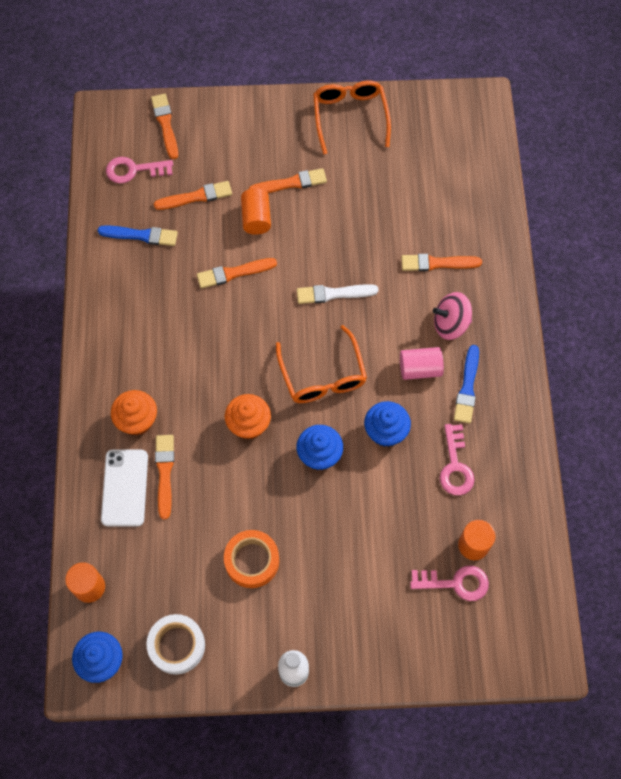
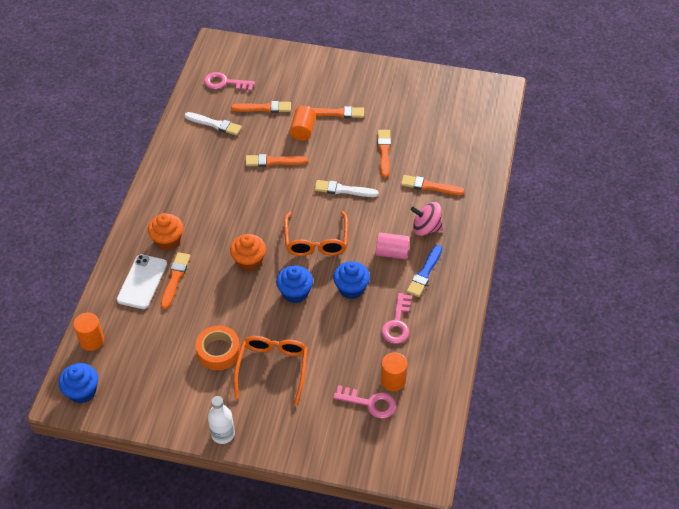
camera: 15 degrees right, 15 degrees down
(141, 235) = (215, 124): blue brush -> white brush
(165, 124) = (258, 59): orange brush -> orange brush (384, 152)
(177, 645) = (141, 395): white tape -> none
(350, 117) = (396, 80): orange glasses -> orange glasses (272, 369)

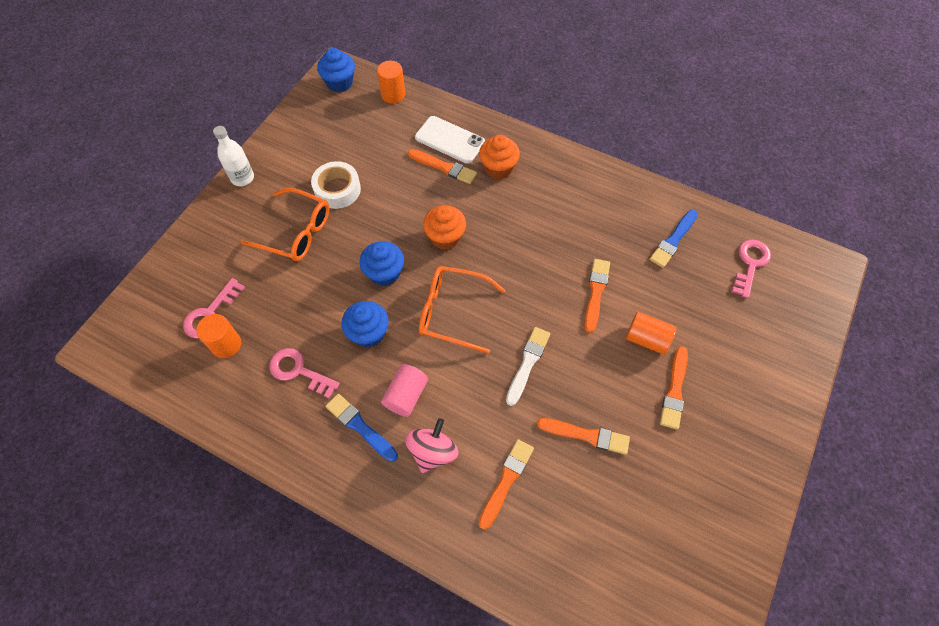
camera: 105 degrees right, 10 degrees up
(215, 124) = (673, 240): white brush -> blue brush
(218, 351) = (337, 189): orange tape -> white tape
(264, 108) = (696, 300): orange brush -> none

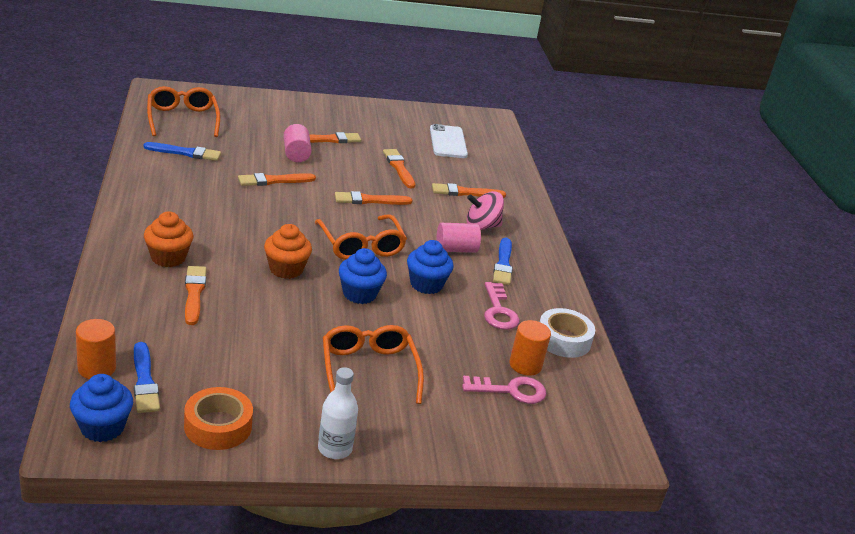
camera: 130 degrees left, 30 degrees down
(303, 131) = (218, 426): none -> orange tape
(337, 189) = (287, 361): white tape -> white tape (563, 340)
(366, 112) = (144, 381): none -> blue brush
(449, 140) = (148, 300): white phone -> white phone (448, 142)
(527, 363) = (369, 200): white brush -> orange brush
(647, 339) = (296, 154): orange cylinder -> pink cylinder
(750, 264) = (182, 119): pink key -> orange glasses

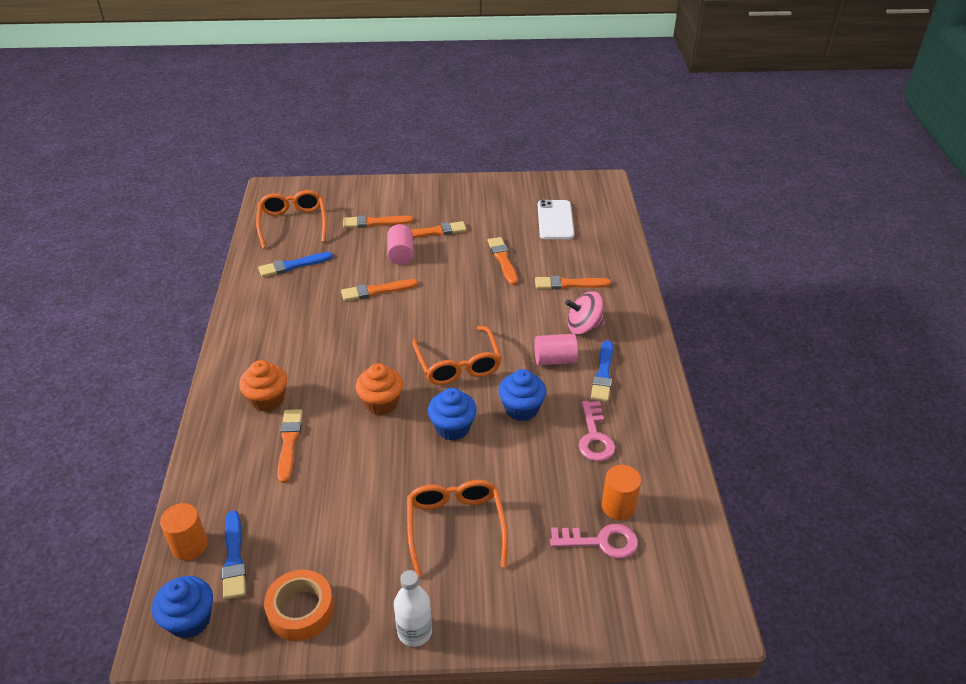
camera: 10 degrees right, 10 degrees up
(185, 153) = (293, 265): blue brush -> blue brush turned 150 degrees clockwise
(369, 200) = (470, 305): orange brush -> orange brush (374, 222)
(563, 340) = (661, 469): white tape -> none

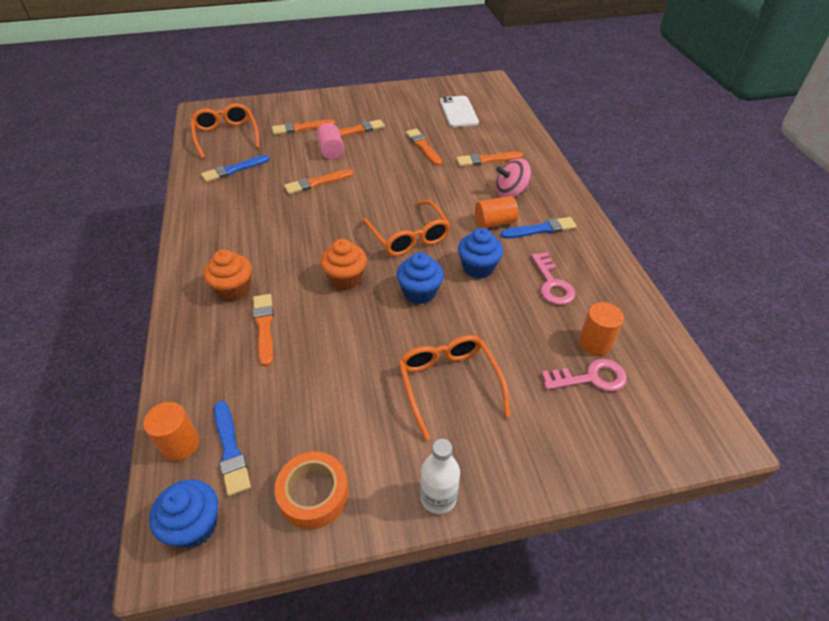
camera: 10 degrees left, 5 degrees up
(555, 360) = (494, 222): pink cylinder -> orange cylinder
(603, 374) = (541, 229): blue brush -> blue brush turned 105 degrees counterclockwise

